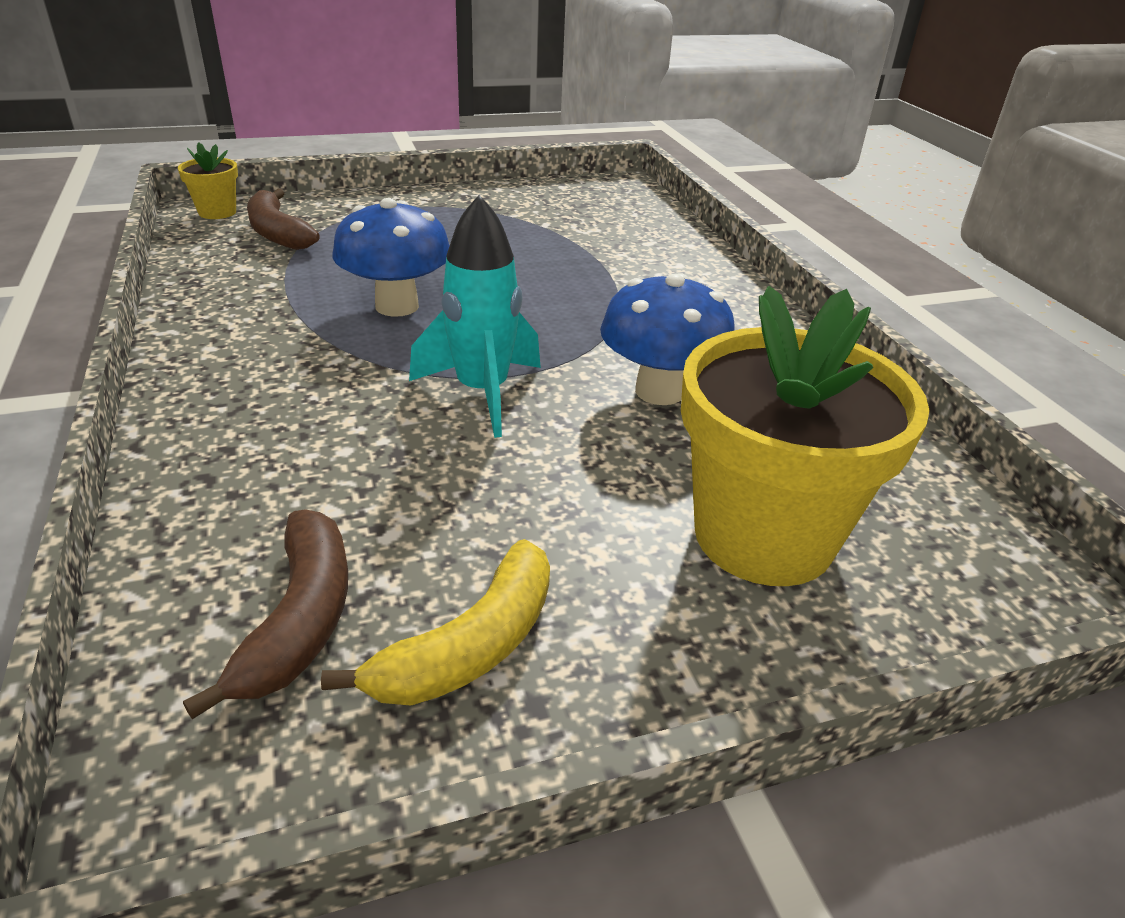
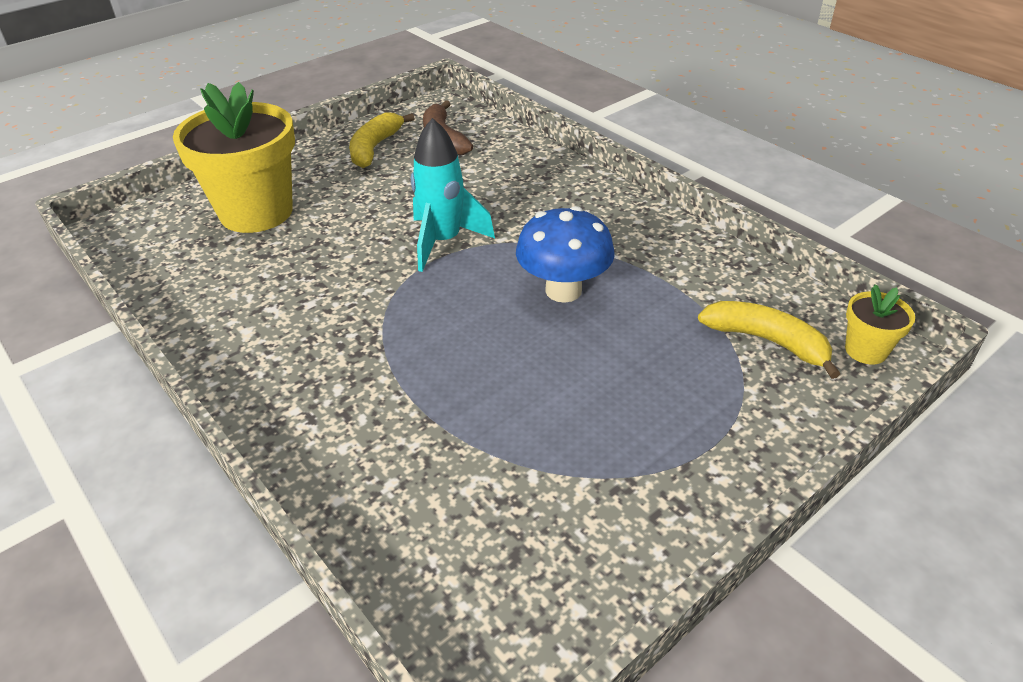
camera: 160 degrees right, 5 degrees up
(278, 233) = (767, 341): brown banana -> yellow banana
(659, 391) = (328, 277): blue mushroom -> none

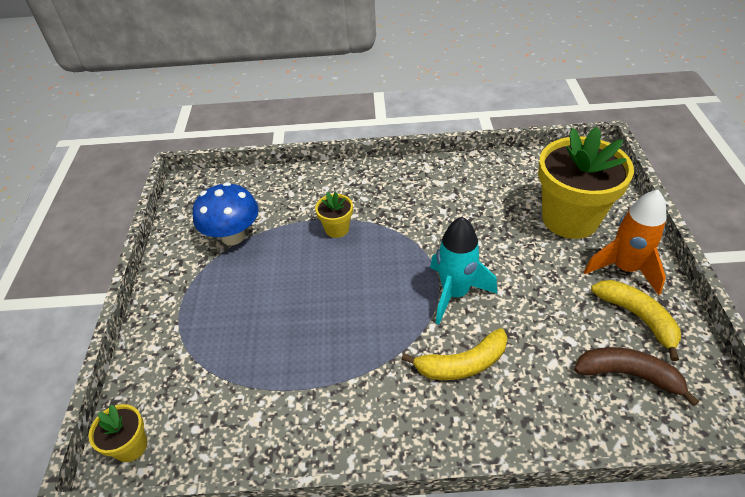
camera: 130 degrees right, 5 degrees up
(314, 166) = (624, 268): none -> orange rocket
(426, 379) = (337, 229): none -> yellow flower pot
(563, 290) = (346, 325): blue mushroom -> blue mushroom (233, 236)
(767, 341) = (197, 396): yellow banana -> yellow banana (462, 364)

